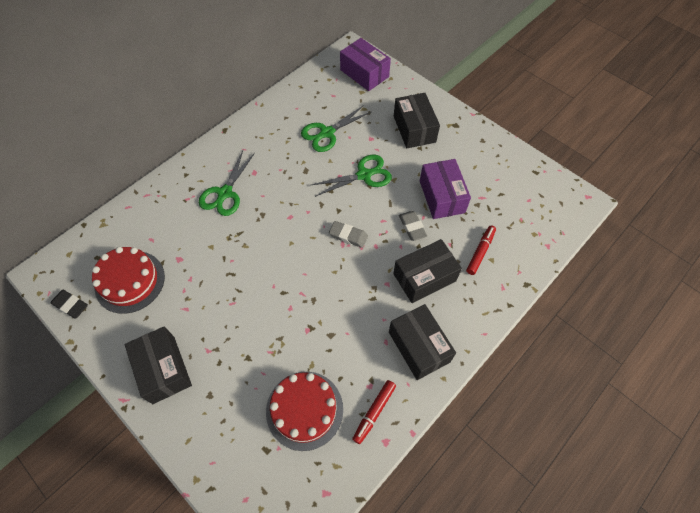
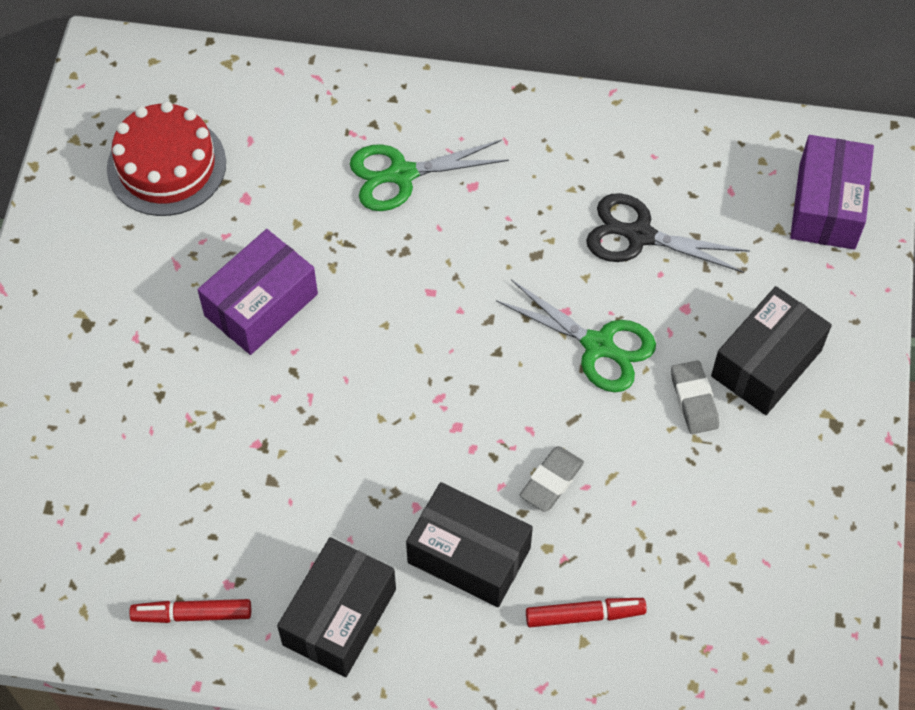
camera: 55 degrees right, 0 degrees up
(71, 305) = (82, 125): black eraser -> none
(163, 369) = (72, 304): black box -> none
(304, 410) = (134, 519): red cake -> none
(327, 133) = (638, 235): green scissors -> black scissors
(348, 236) = (460, 397): grey eraser -> grey eraser (694, 400)
(441, 196) = (652, 492): purple box -> purple box (261, 305)

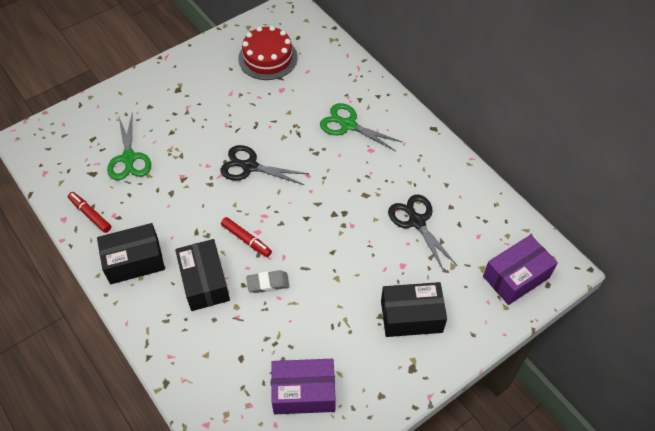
camera: 45 degrees right, 5 degrees down
(261, 305) = (242, 130): purple box -> purple box (304, 392)
(336, 348) = (249, 166): none -> black scissors
(584, 615) = (218, 345): red marker -> red marker (246, 239)
(599, 346) = (348, 249): green scissors -> green scissors (129, 158)
(694, 400) = (362, 304): grey eraser -> none

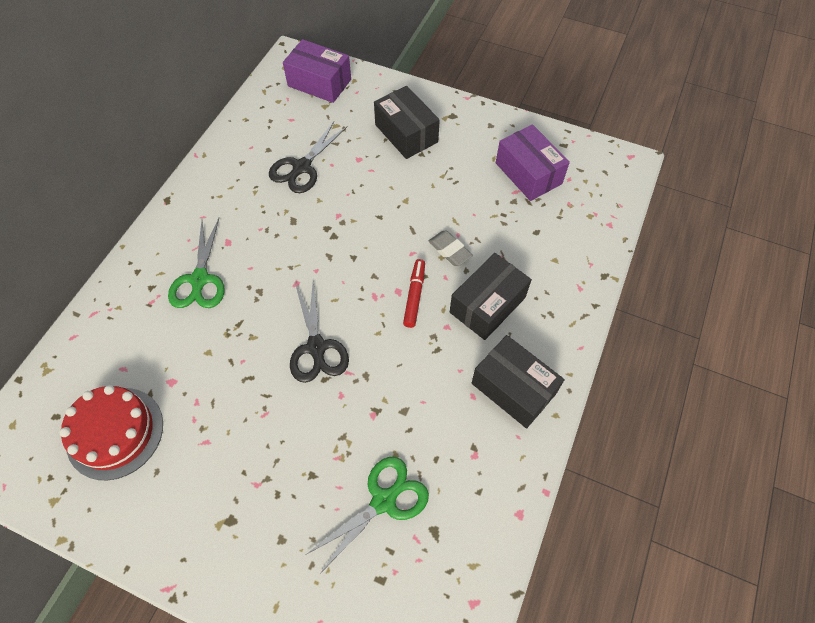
camera: 120 degrees left, 5 degrees up
(90, 215) = (492, 484): red marker -> none

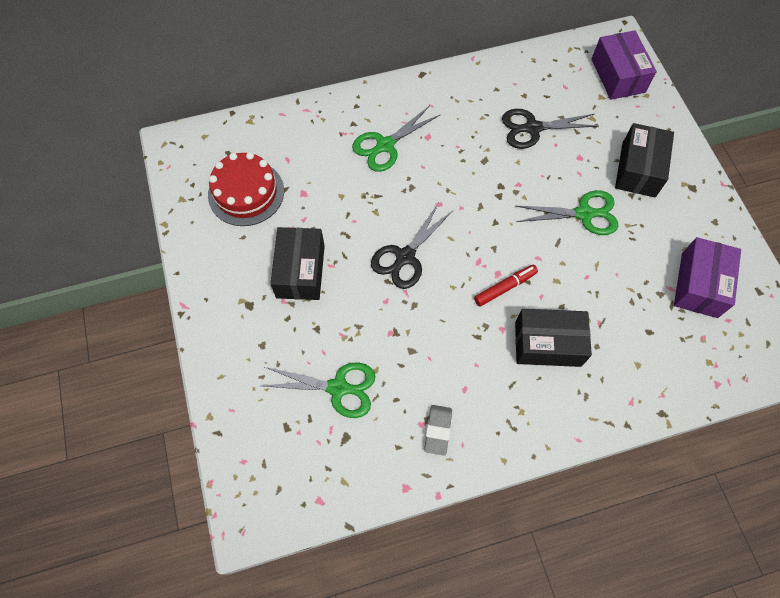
camera: 50 degrees right, 5 degrees up
(406, 194) = (584, 214): none -> green scissors
(450, 250) = (567, 282): grey eraser -> grey eraser (438, 430)
(513, 388) = (497, 413): black box -> black box (300, 271)

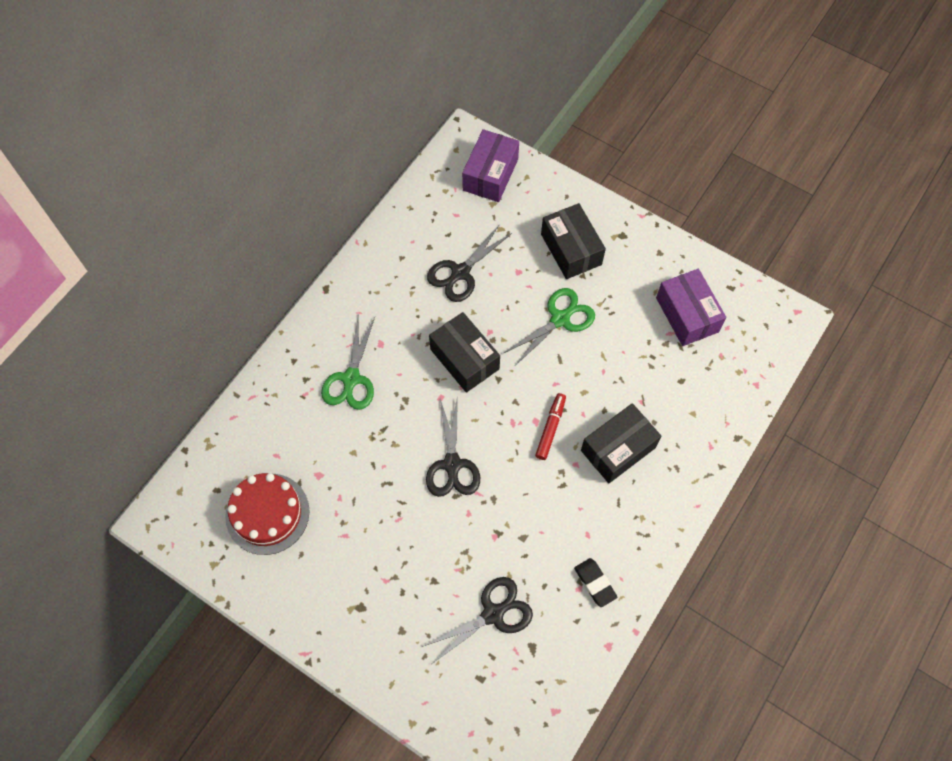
camera: 40 degrees left, 0 degrees up
(300, 271) = (377, 544): black box -> black box (464, 359)
(339, 388) = (493, 613): green scissors -> black scissors
(438, 430) = (595, 583): grey eraser -> black eraser
(618, 75) = (490, 174): purple box -> purple box turned 75 degrees clockwise

